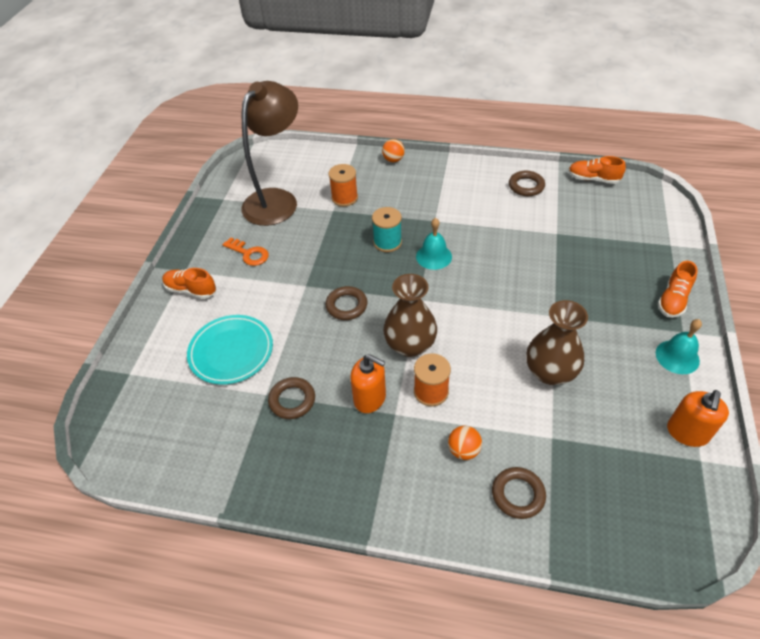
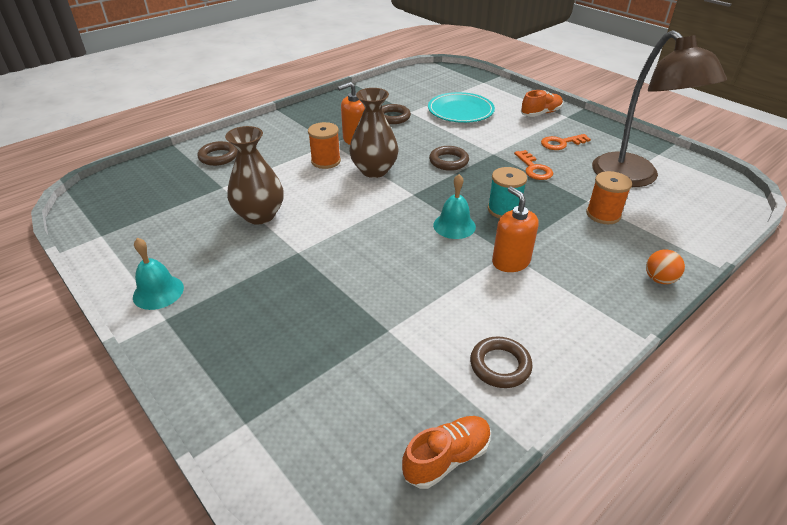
camera: 125 degrees right, 10 degrees down
(310, 251) = (534, 168): none -> orange key
(463, 450) = (271, 153): orange ball -> none
(673, 300) = (195, 345): orange shoe -> none
(687, 433) = (120, 244): orange soap dispenser -> orange soap dispenser (510, 262)

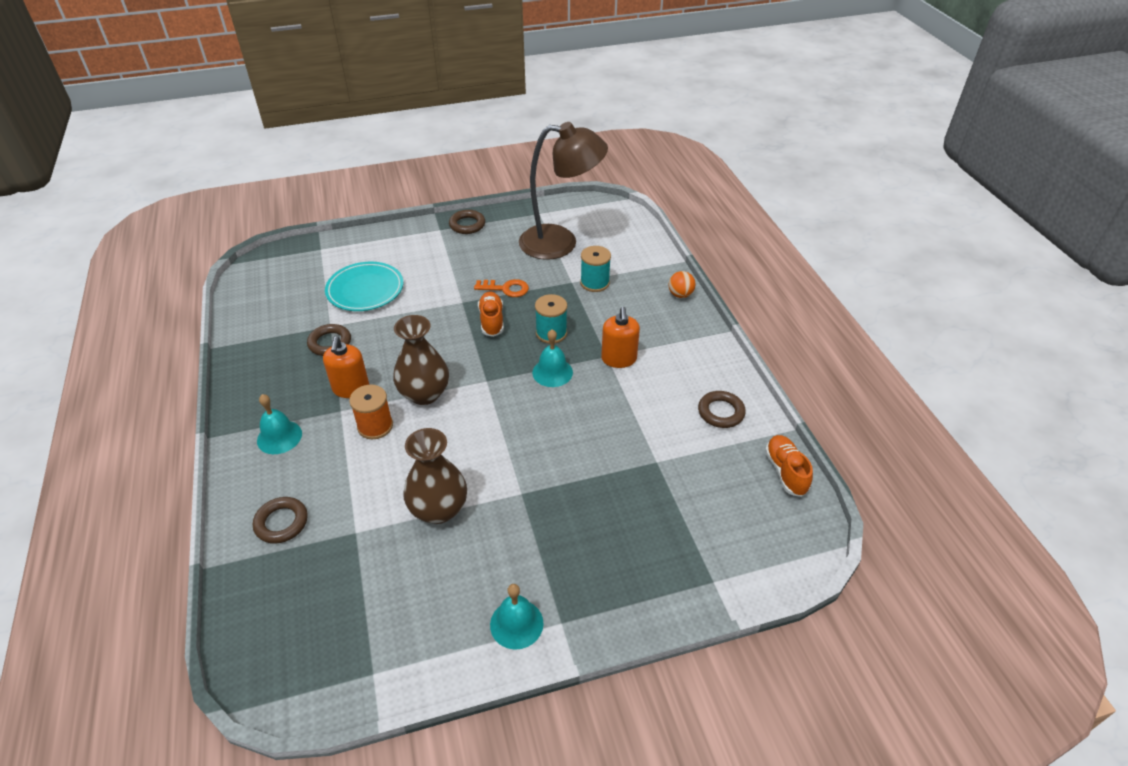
camera: 65 degrees left, 5 degrees up
(291, 130) = (279, 437): none -> turquoise bell
(448, 161) = (451, 336): brown ring -> brown ring (467, 225)
(510, 262) = (619, 359): orange soap dispenser -> orange soap dispenser turned 90 degrees counterclockwise
(540, 113) = (420, 242): orange shoe -> orange shoe (491, 321)
(561, 143) = (480, 255): orange key -> none
(603, 214) = (594, 283): orange spool -> turquoise spool

